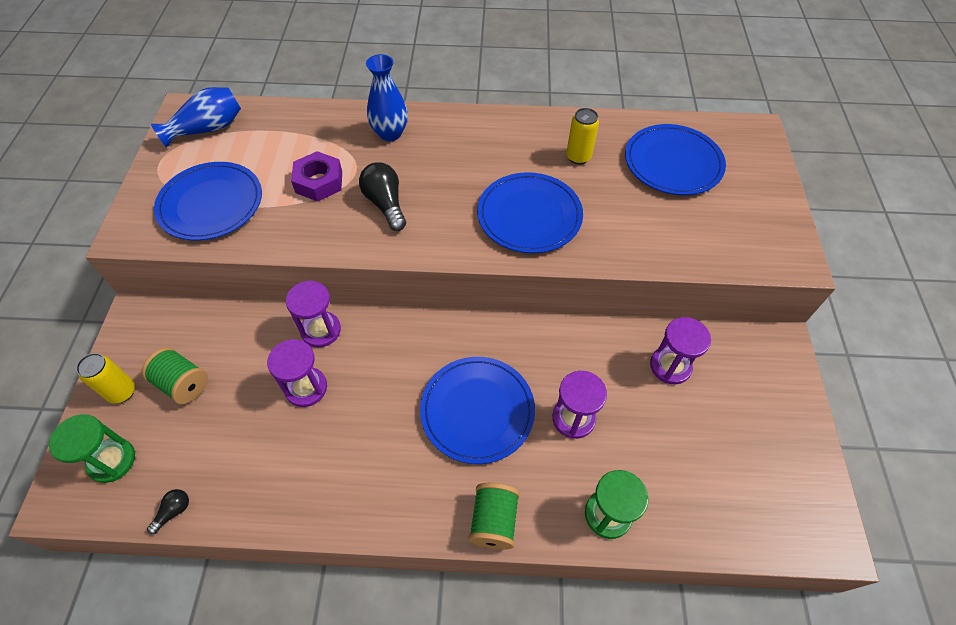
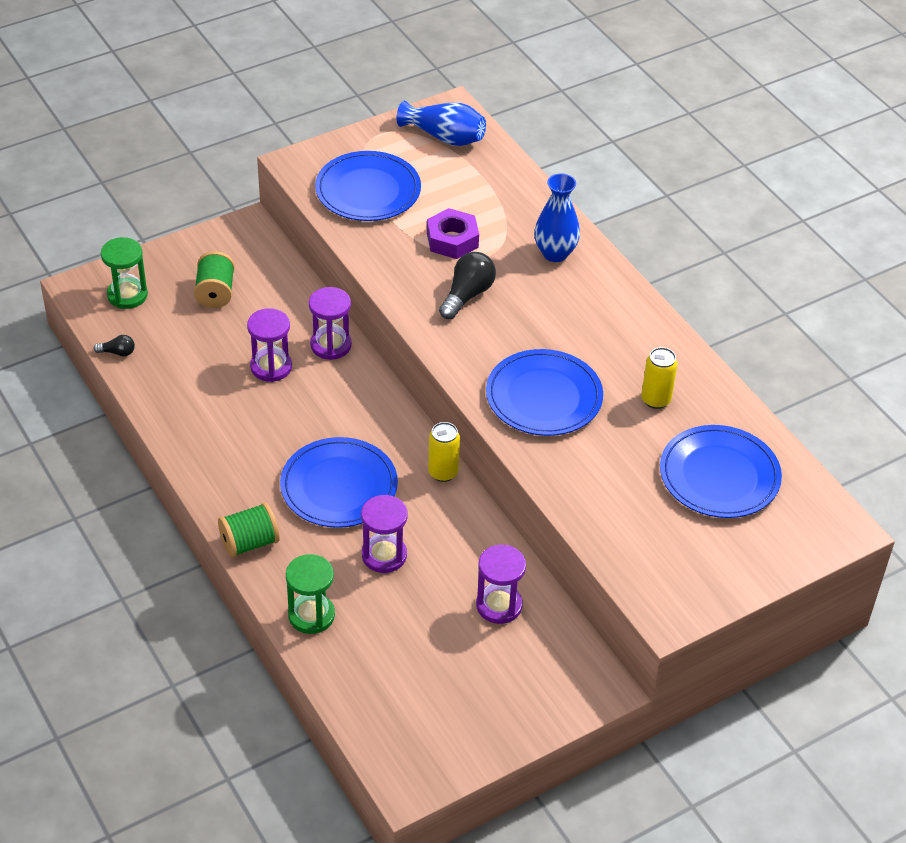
camera: 55 degrees right, 10 degrees down
(122, 392) = (181, 264): yellow can -> yellow can (443, 472)

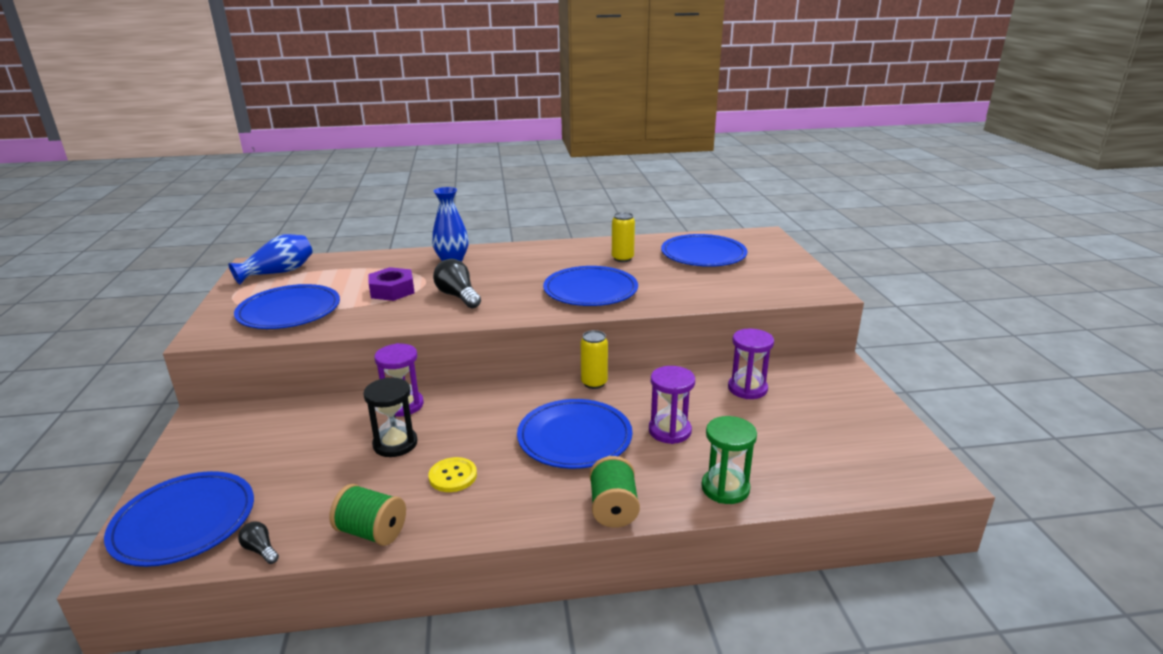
camera: 65 degrees left, 20 degrees down
(117, 352) = (260, 550): black light bulb -> black light bulb turned 75 degrees counterclockwise
(127, 295) = (184, 522): green hourglass -> blue plate
(215, 293) = (260, 457): green spool -> green spool (372, 532)
(245, 423) = (453, 476): none -> yellow button
(271, 367) = (395, 444): purple hourglass -> black hourglass

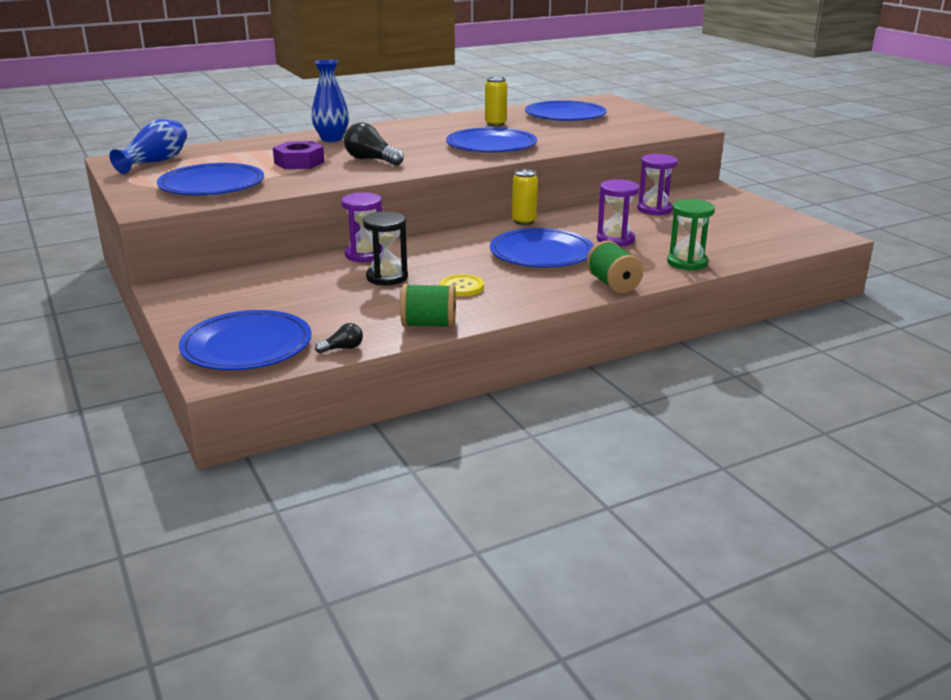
camera: 20 degrees left, 0 degrees up
(260, 550) = (343, 348): black light bulb -> black light bulb turned 135 degrees clockwise

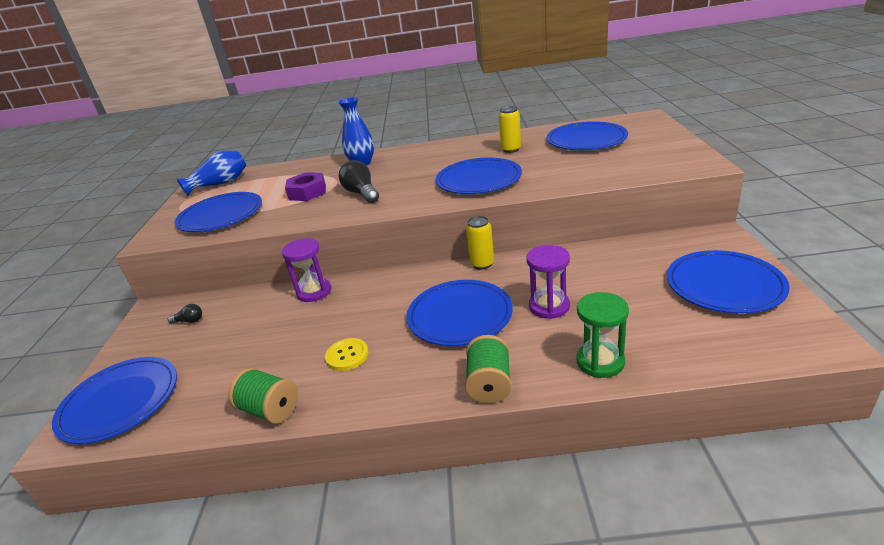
camera: 30 degrees right, 5 degrees up
(343, 348) = (175, 427): black light bulb -> black light bulb (189, 321)
(387, 277) = (302, 327): black hourglass -> none
(654, 209) = (627, 262): purple hourglass -> none
(741, 215) = (724, 285): none -> blue plate

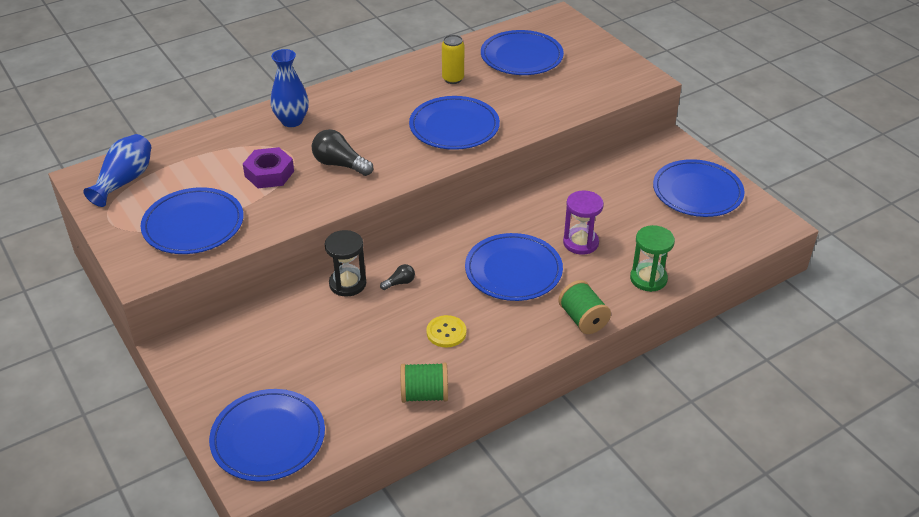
camera: 35 degrees left, 10 degrees up
(189, 321) = (240, 349): black light bulb -> black light bulb (399, 283)
(314, 292) = (347, 284): purple hourglass -> black hourglass
(482, 264) = (491, 215): yellow can -> none

